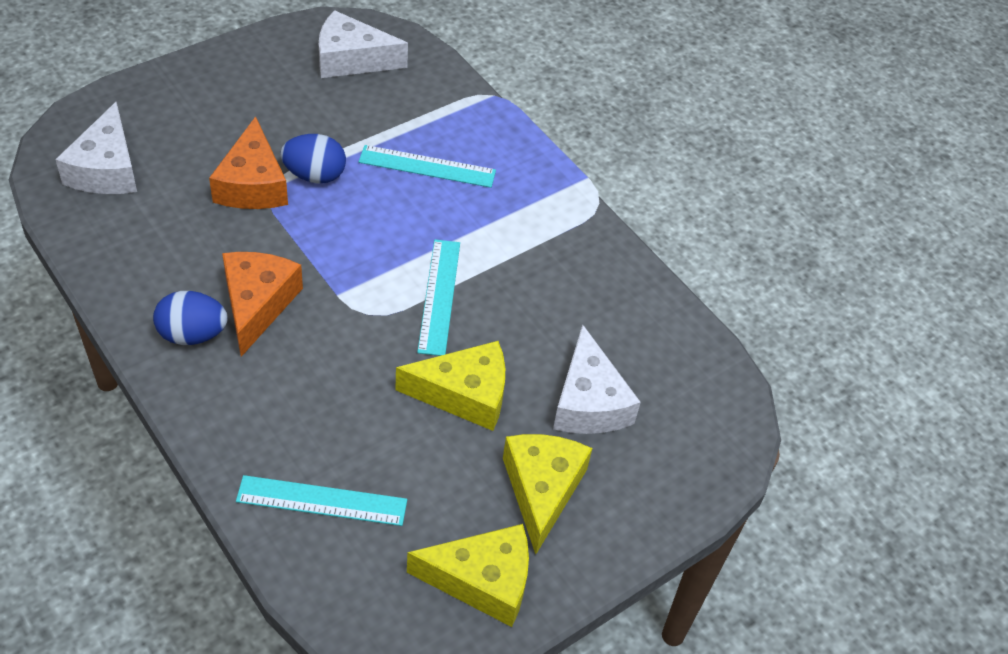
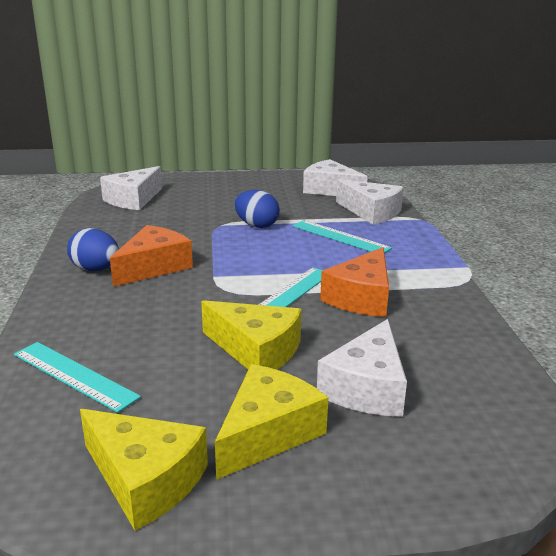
camera: 35 degrees right, 25 degrees down
(252, 184) = (212, 221): orange cheese -> orange cheese (361, 297)
(432, 99) = (371, 212): none -> white cheese

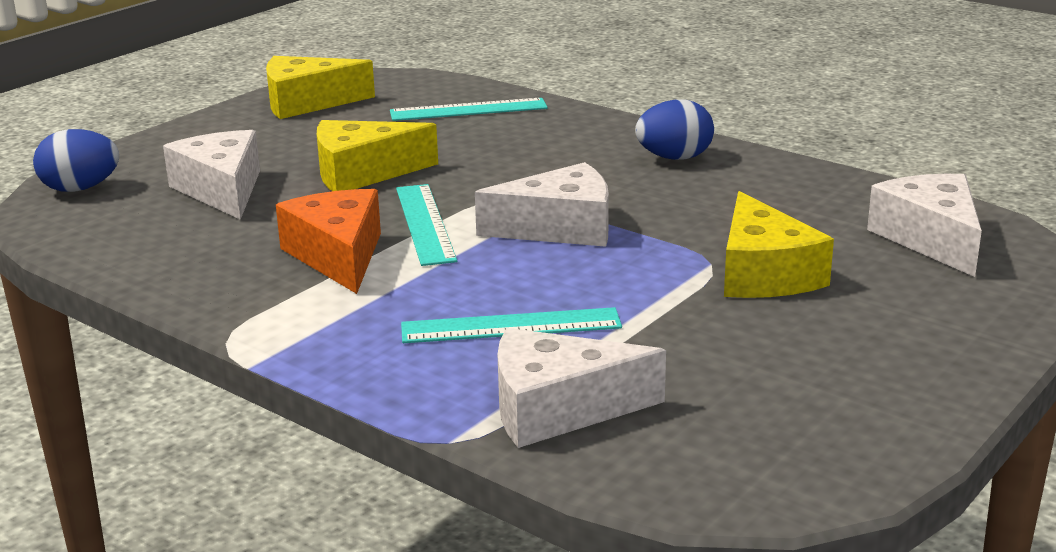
camera: 135 degrees right, 0 degrees up
(154, 267) = (629, 184): orange cheese -> none
(256, 225) = (664, 285): blue egg -> blue egg (80, 189)
(268, 433) = (264, 142): yellow cheese -> yellow cheese (764, 273)
(330, 190) = (743, 433): white cheese -> white cheese (560, 228)

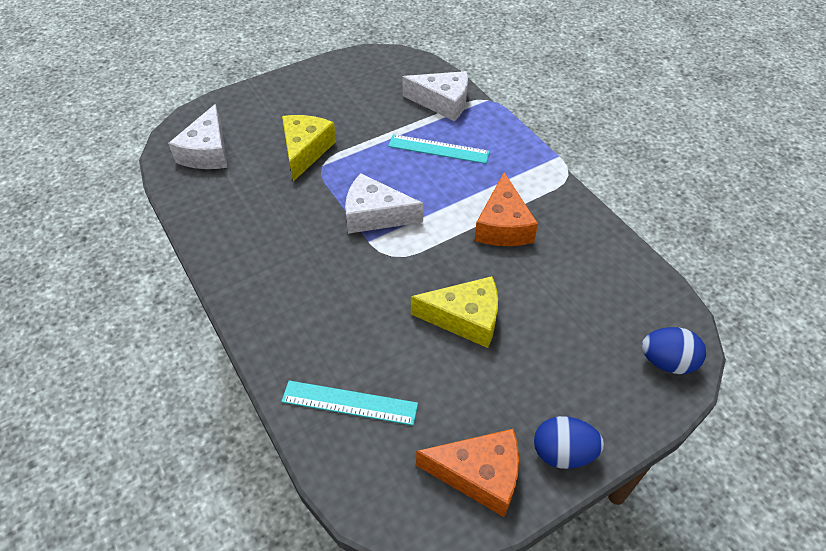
camera: 160 degrees left, 25 degrees up
(222, 190) = (564, 326): white cheese -> none
(307, 103) = (479, 475): yellow cheese -> orange cheese
(425, 223) = (446, 242): turquoise ruler -> none
(674, 158) = (258, 270): blue egg -> blue egg (563, 453)

